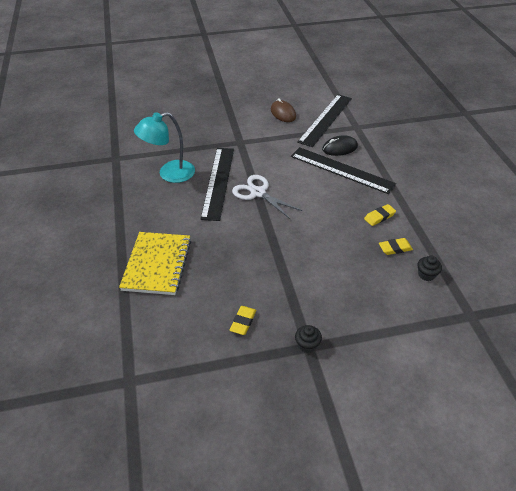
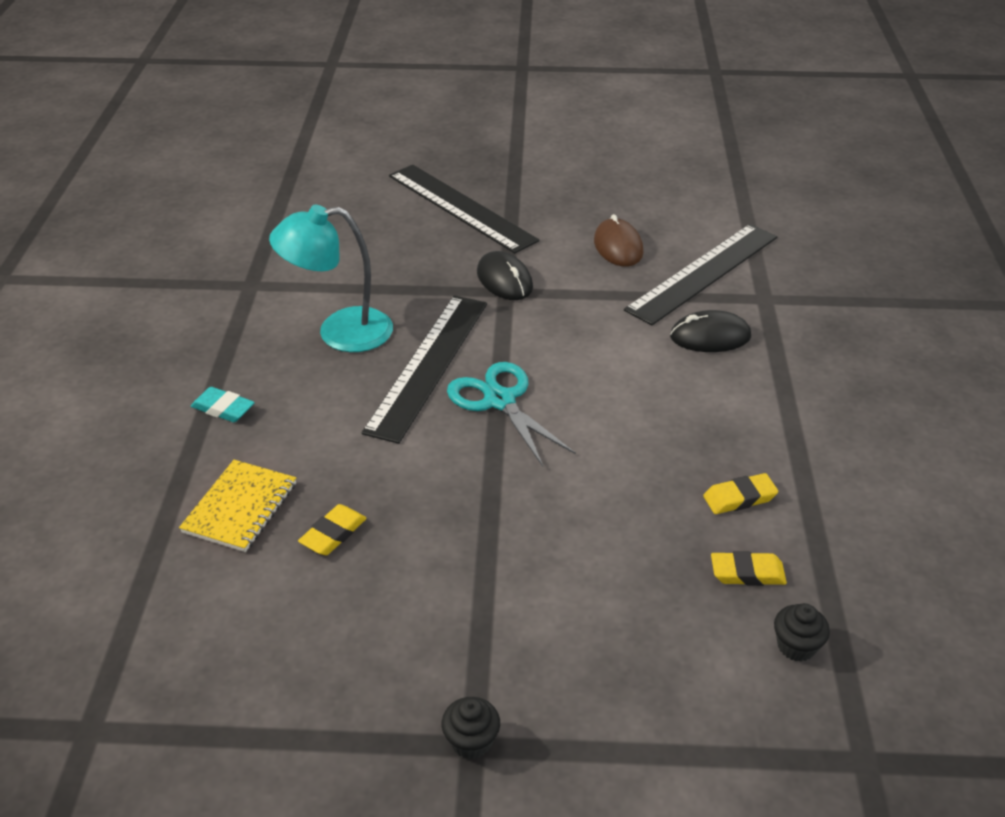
camera: 15 degrees right, 5 degrees down
(128, 220) = (223, 408): none -> turquoise eraser
(157, 264) = (240, 508): yellow notebook -> yellow notebook, size x0.66
(237, 137) = (504, 280): none -> black mouse
(243, 322) = (359, 661): yellow eraser -> yellow eraser (333, 534)
(258, 193) = (500, 400): white scissors -> turquoise scissors
(341, 170) = (695, 383): black ruler -> black ruler (461, 207)

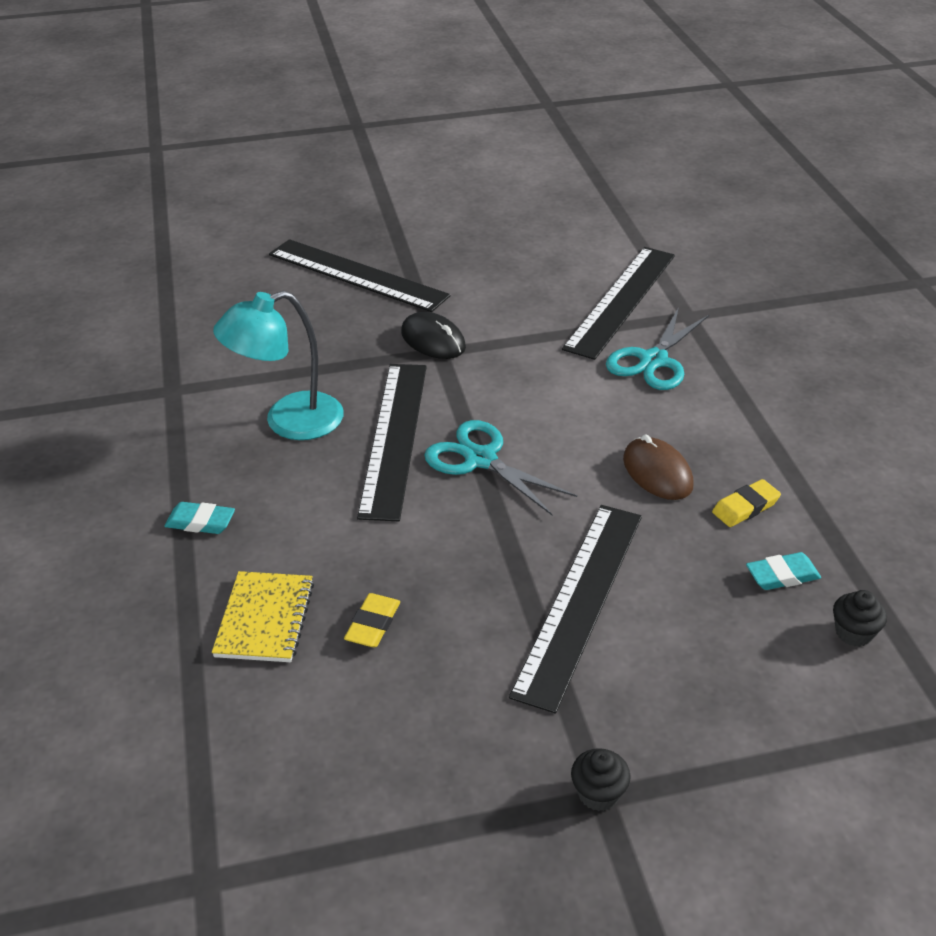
camera: 15 degrees left, 0 degrees up
(534, 554) = (580, 601): none -> black ruler
(618, 246) = (529, 289): brown mouse -> brown mouse (657, 472)
(710, 337) = (653, 361): black mouse -> turquoise scissors
(747, 573) = (782, 575): yellow eraser -> turquoise eraser

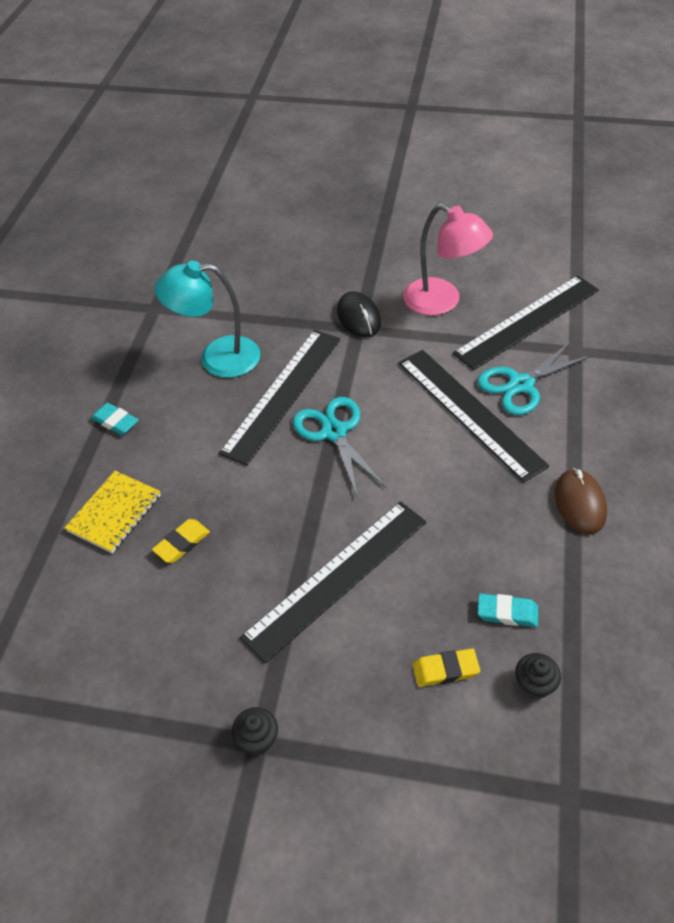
camera: 25 degrees right, 10 degrees up
(357, 275) = (335, 244): black ruler -> black ruler (469, 412)
(517, 303) = (442, 302): none -> pink lamp
(657, 472) = (462, 487): brown mouse -> brown mouse (579, 503)
(745, 507) = (515, 541): yellow eraser -> yellow eraser (445, 670)

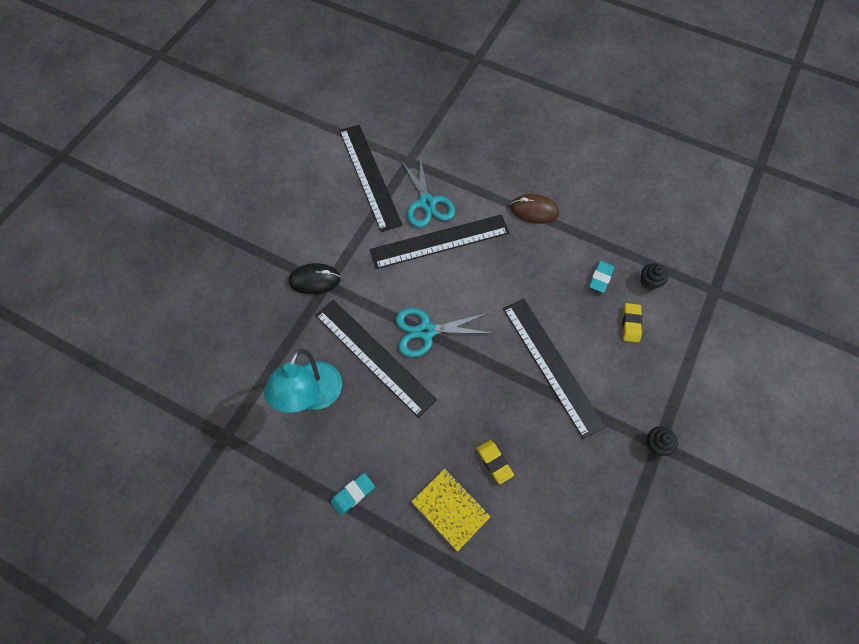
camera: 75 degrees left, 15 degrees up
(442, 302) = (324, 220): pink lamp -> none

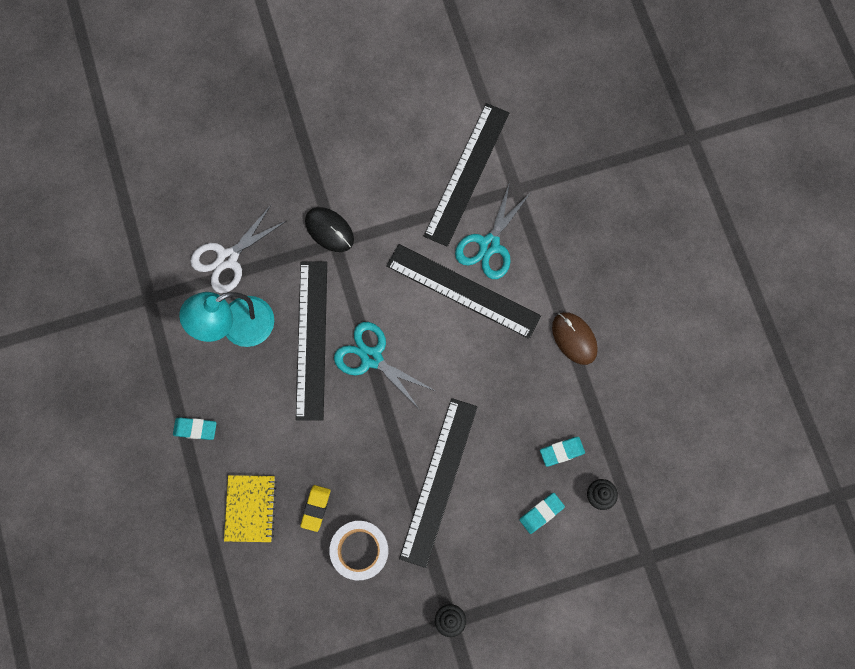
camera: 45 degrees right, 10 degrees up
(259, 358) = (227, 258): none -> white scissors
(553, 460) = (359, 550): none -> white tape
(631, 324) = (541, 513): yellow eraser -> turquoise eraser

